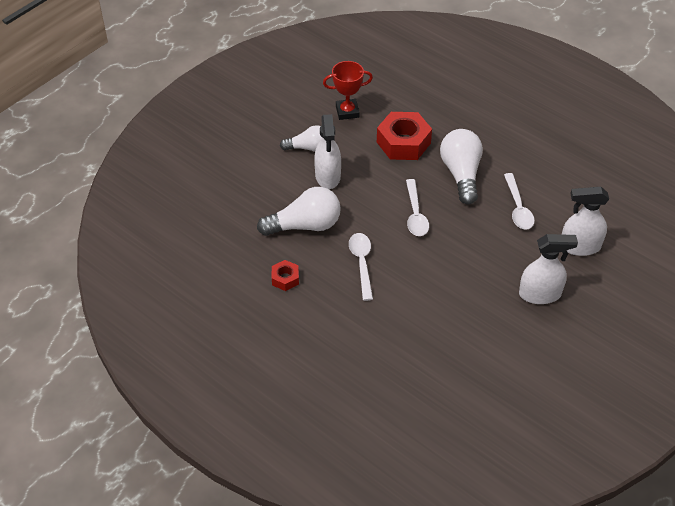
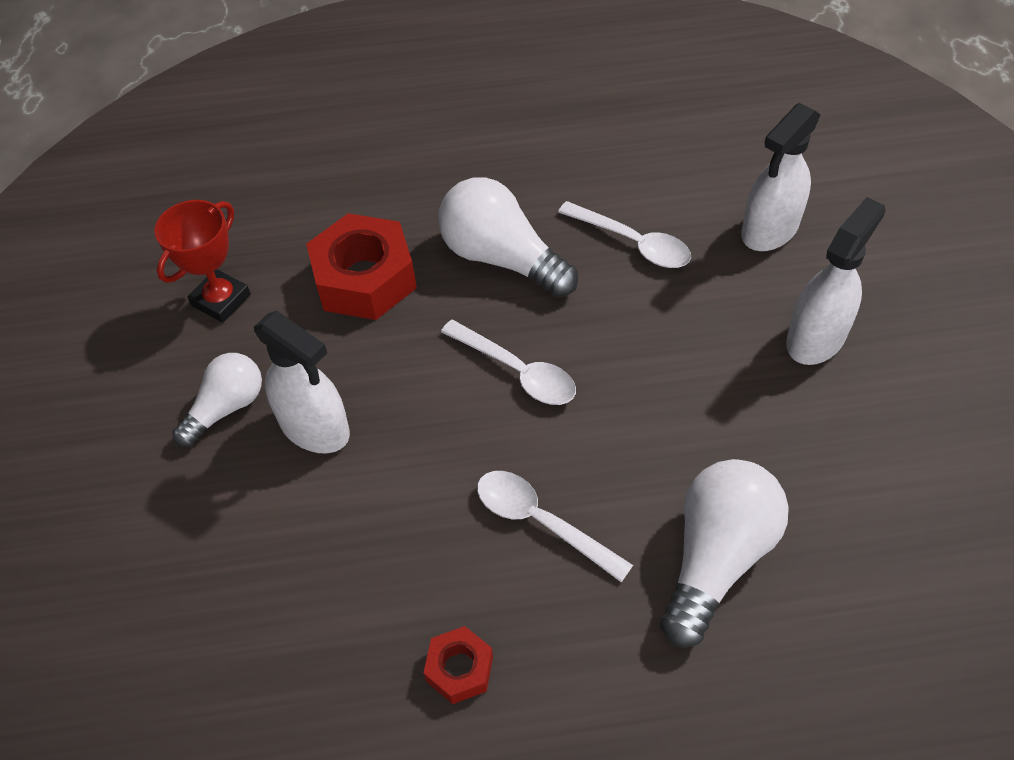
camera: 45 degrees left, 5 degrees up
(305, 225) = (377, 543): white light bulb -> white light bulb (716, 558)

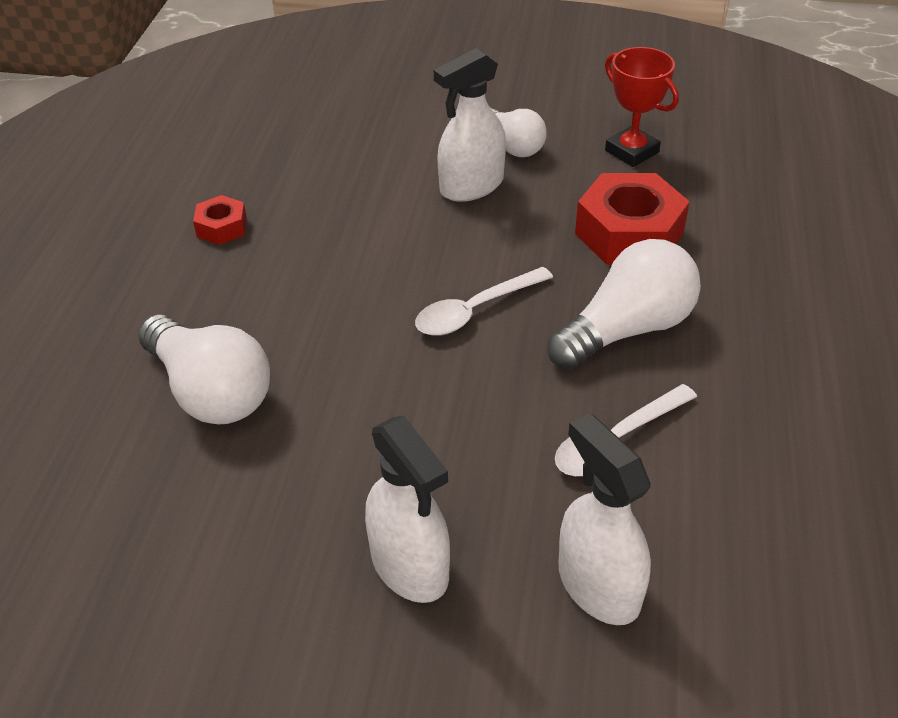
camera: 105 degrees right, 10 degrees down
(541, 522) = (311, 292): white spoon -> none

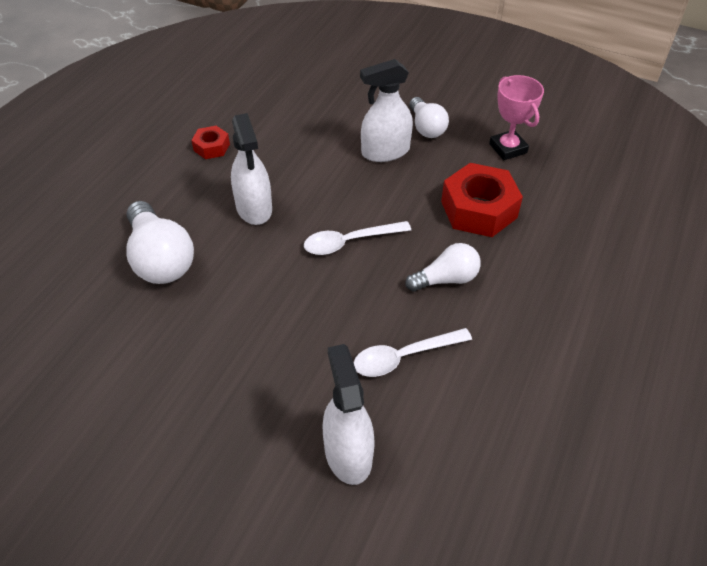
camera: 15 degrees right, 5 degrees up
(410, 566) = (234, 407): white spray bottle -> white spray bottle (254, 208)
(626, 329) = (446, 279): white light bulb -> white light bulb, size x0.63
(632, 151) = (508, 148): red trophy -> pink trophy

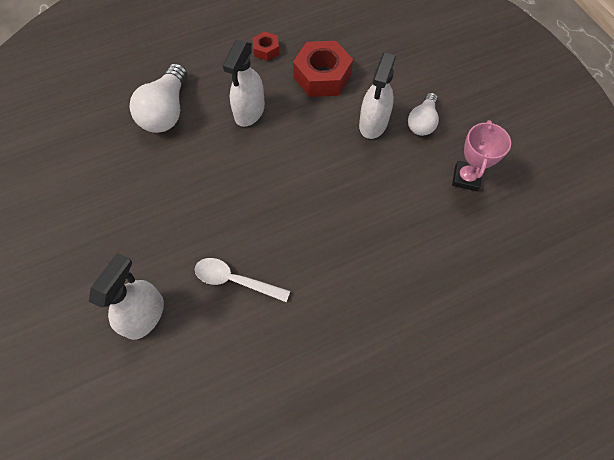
camera: 40 degrees right, 15 degrees up
(349, 242) = (282, 176): white spoon -> none
(385, 152) = (373, 123): white spray bottle -> white spray bottle turned 90 degrees counterclockwise
(446, 279) = (315, 247): white light bulb -> none
(478, 209) = (392, 212): red nut -> red nut (322, 76)

